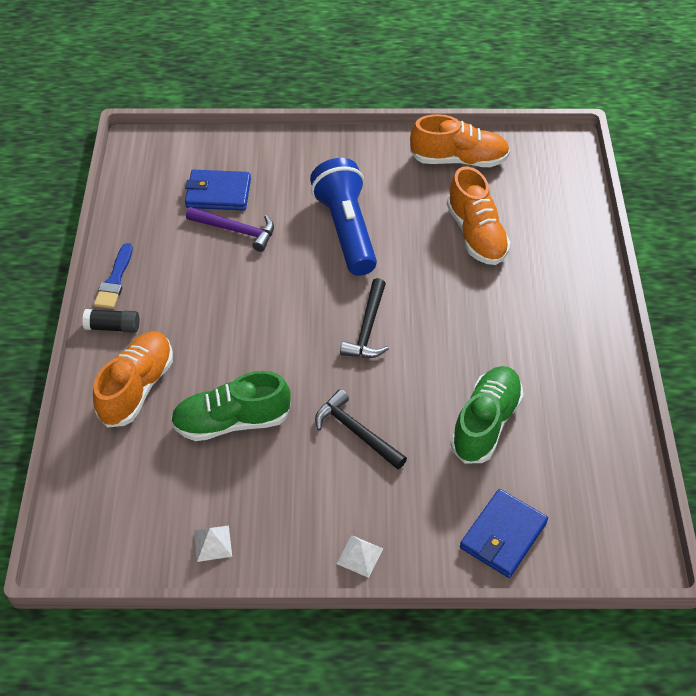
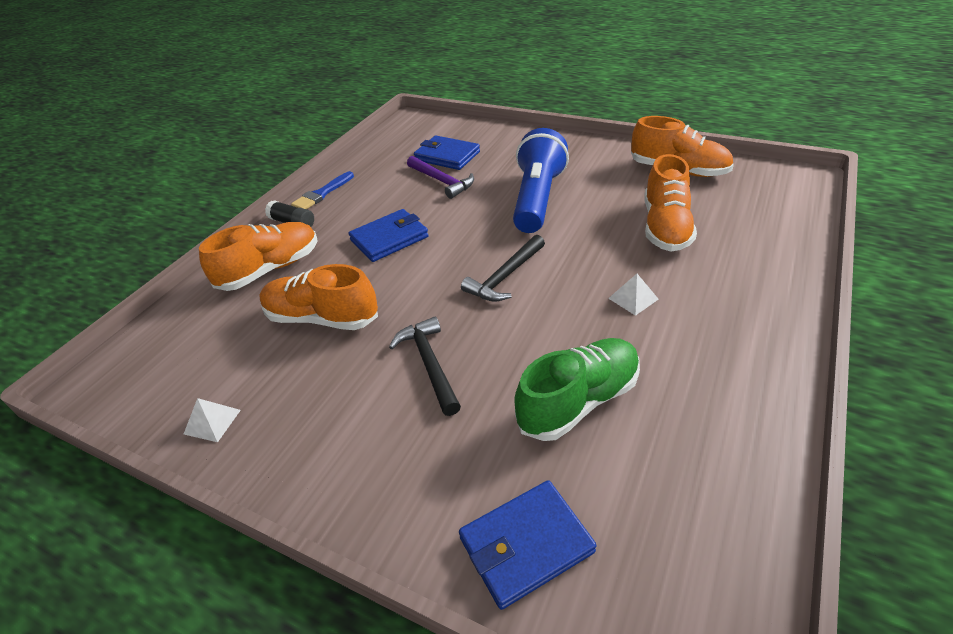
camera: 30 degrees right, 10 degrees down
(231, 317) = (389, 238): none -> blue wallet
(231, 421) = (322, 318): green shoe -> orange shoe
(360, 556) = (339, 496): white pyramid -> white pyramid (633, 298)

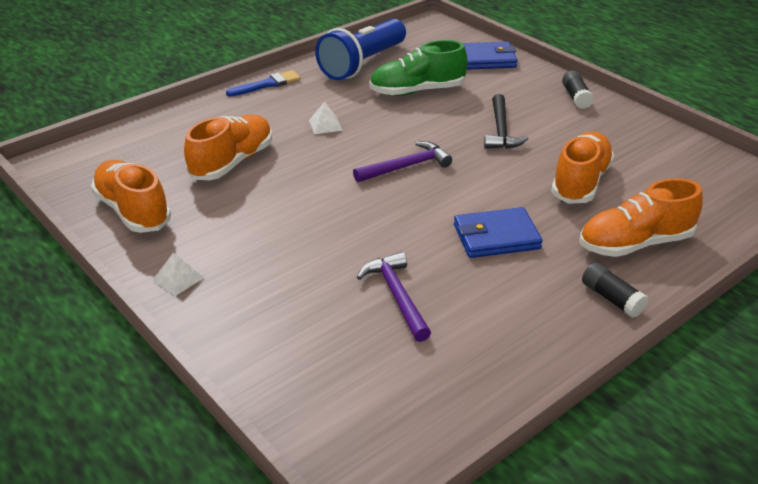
camera: 160 degrees left, 5 degrees down
(212, 421) = (666, 142): white pyramid -> white pyramid (178, 279)
(322, 194) = (568, 337): blue brush -> blue brush (267, 84)
(322, 318) = (580, 182): orange shoe -> orange shoe turned 105 degrees counterclockwise
(340, 481) = (576, 97): none -> black glue stick
(447, 156) = (361, 342): blue wallet -> none
(505, 277) = (406, 166): black hammer -> purple hammer
(537, 199) = (310, 229): blue flashlight -> blue flashlight (362, 64)

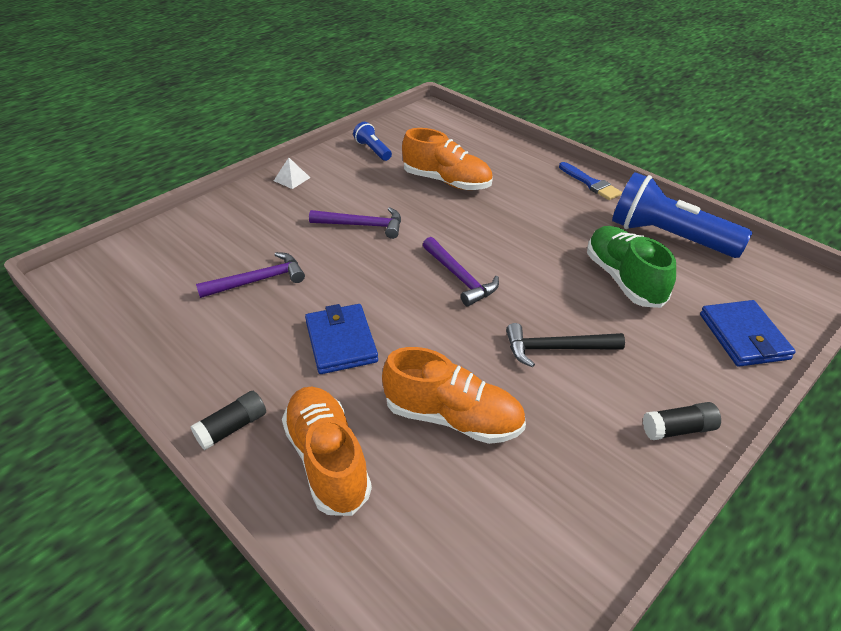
camera: 85 degrees right, 5 degrees up
(133, 211) = (373, 150): orange shoe -> blue flashlight
(304, 222) = (362, 225): none -> purple hammer
(325, 125) = (525, 223): white pyramid -> none

